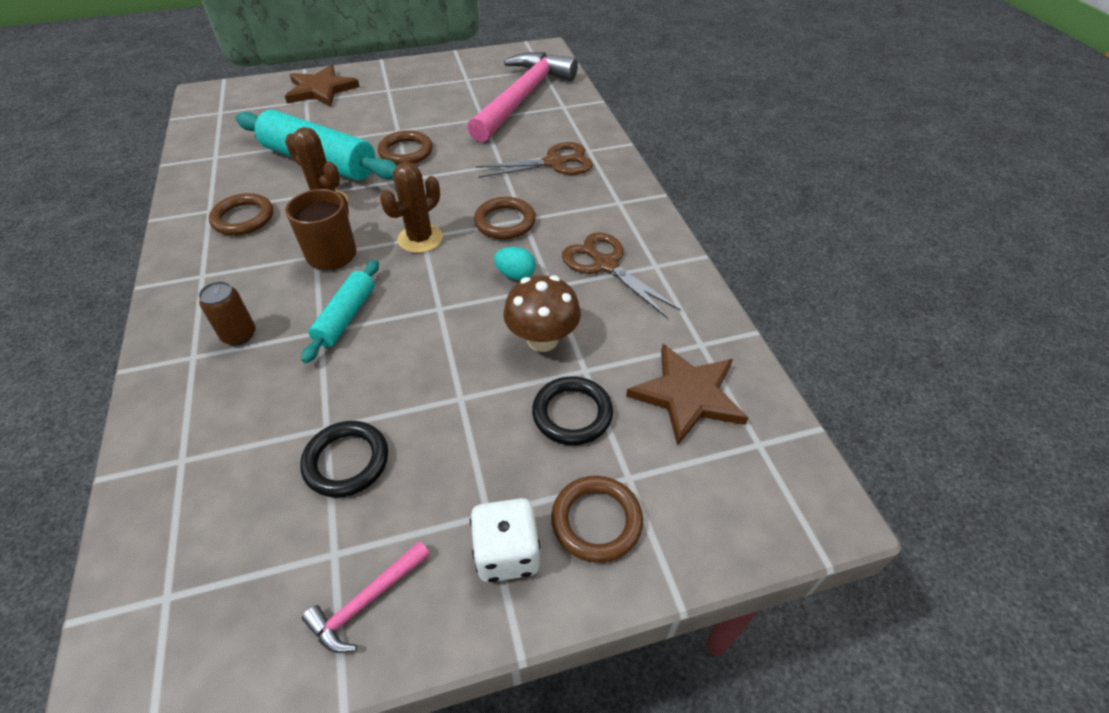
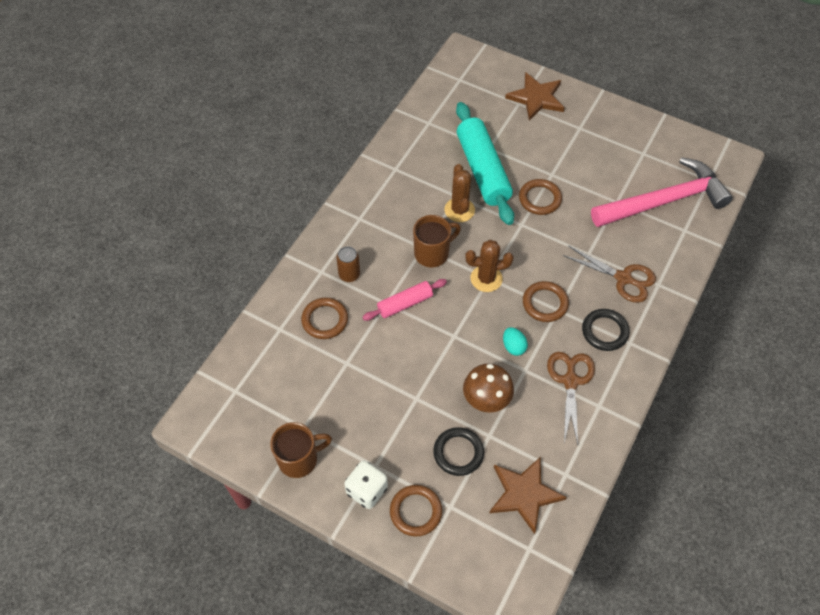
camera: 45 degrees right, 10 degrees up
(243, 218) = (408, 189): brown ring -> brown ring (325, 320)
(346, 317) = (405, 304): turquoise rolling pin -> pink rolling pin
(346, 461) = (341, 388): black ring -> black ring (604, 331)
(366, 601) = (299, 459): pink hammer -> brown mug

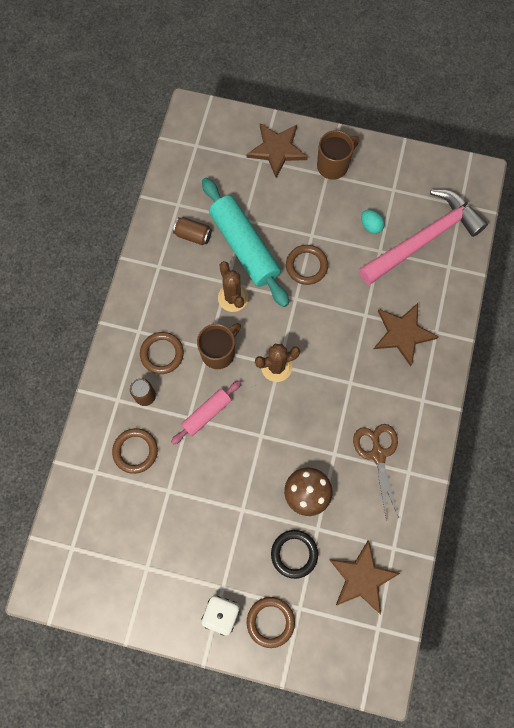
camera: 15 degrees left, 15 degrees up
(299, 459) = (151, 600): brown mug -> brown mug (333, 165)
(436, 150) = (193, 235): none -> brown can
(513, 346) = (318, 432): turquoise egg -> turquoise egg (371, 226)
(545, 303) = (337, 379): brown ring -> brown ring (162, 354)
(604, 331) = (398, 394): black ring -> none
(623, 278) = (403, 334): brown scissors -> brown star

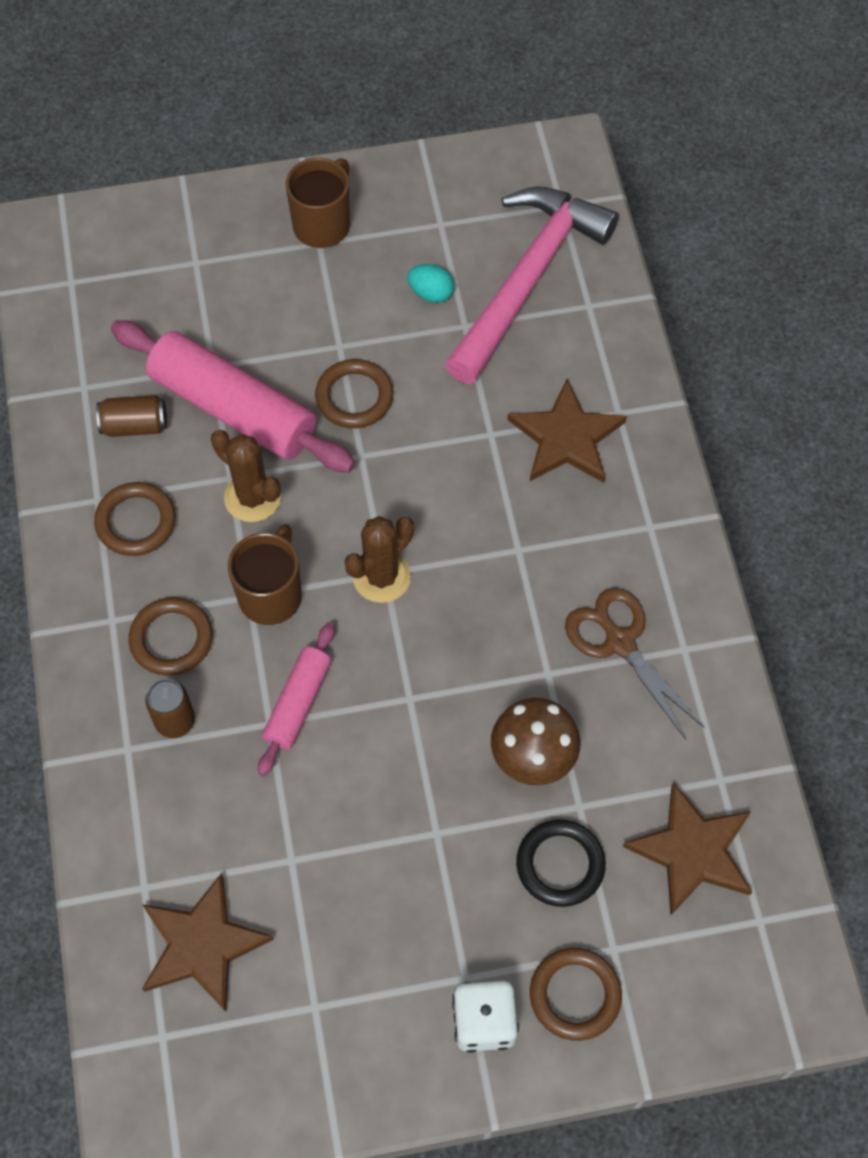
camera: 25 degrees left, 10 degrees down
(135, 451) = (201, 820): brown ring -> brown ring (136, 522)
(244, 247) = (233, 408): turquoise rolling pin -> pink rolling pin
(277, 150) = (215, 236): brown star -> brown star (202, 944)

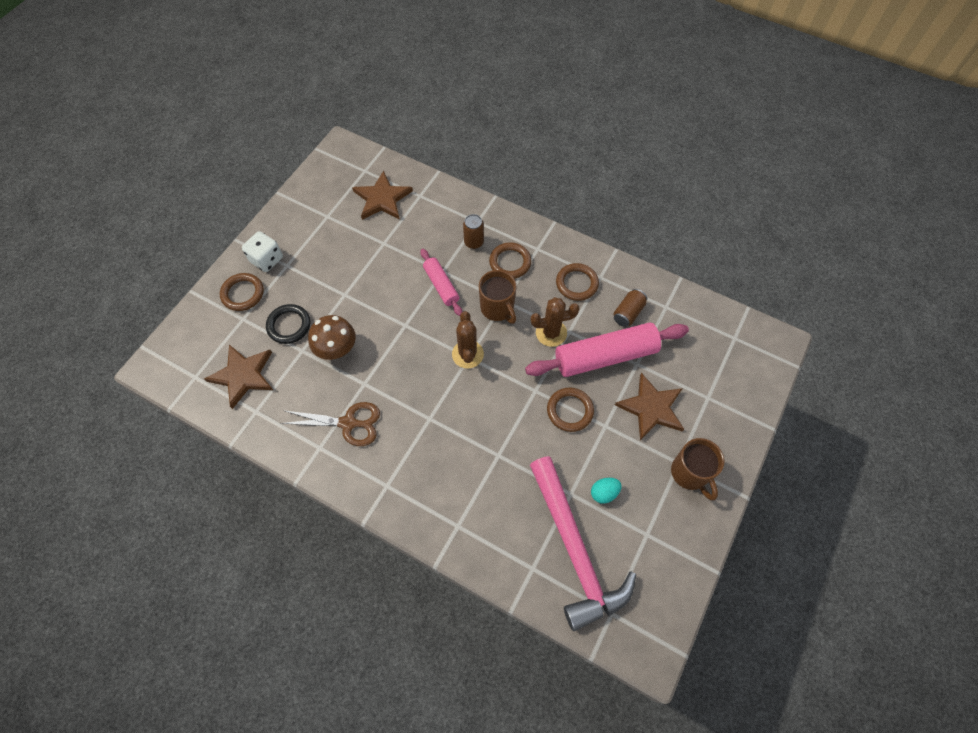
camera: 130 degrees right, 0 degrees up
(566, 437) = (466, 488): brown star -> brown star (651, 408)

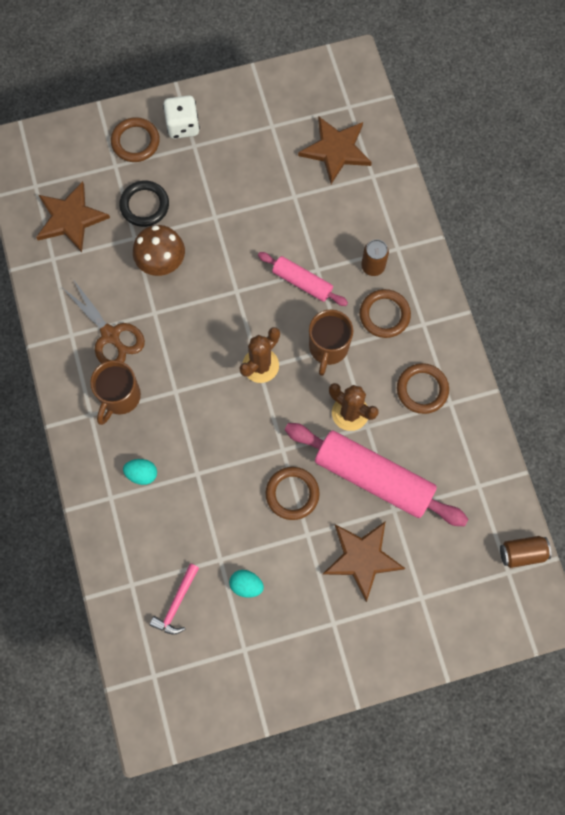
camera: 45 degrees right, 10 degrees up
(441, 286) = (302, 282): pink rolling pin -> pink rolling pin turned 75 degrees counterclockwise
(463, 490) = (142, 474): none -> turquoise egg
(574, 550) = (176, 603): pink hammer -> pink hammer, size x0.41
(628, 313) = (437, 459): brown can -> brown can (522, 553)
(690, 473) = (332, 640): brown mug -> brown mug (120, 397)

